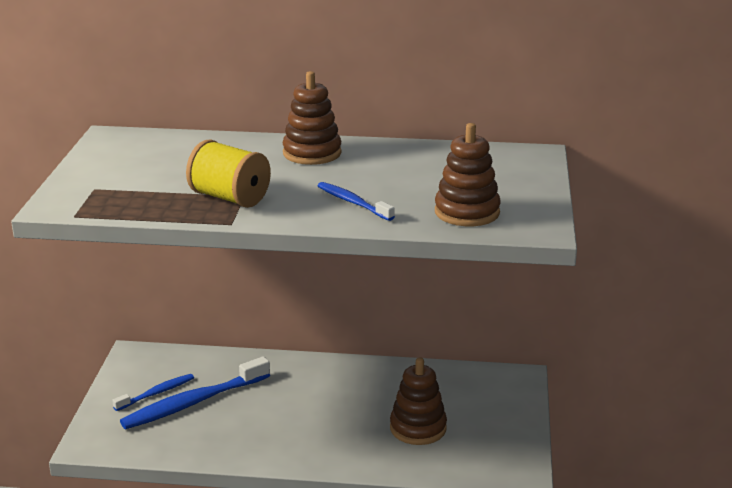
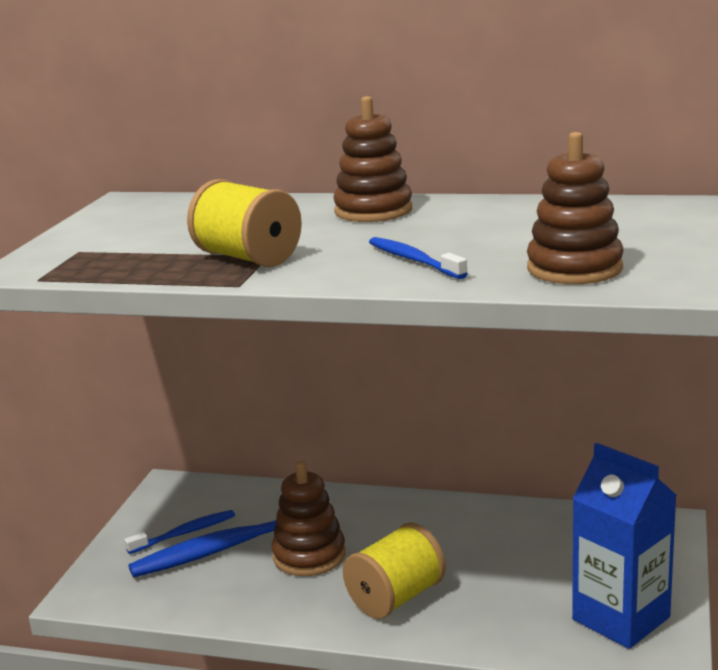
camera: 10 degrees right, 5 degrees down
(328, 438) = (396, 598): none -> yellow spool
(418, 428) = (520, 588): brown stacking toy -> brown stacking toy (309, 556)
(490, 447) = (621, 618): none -> blue carton

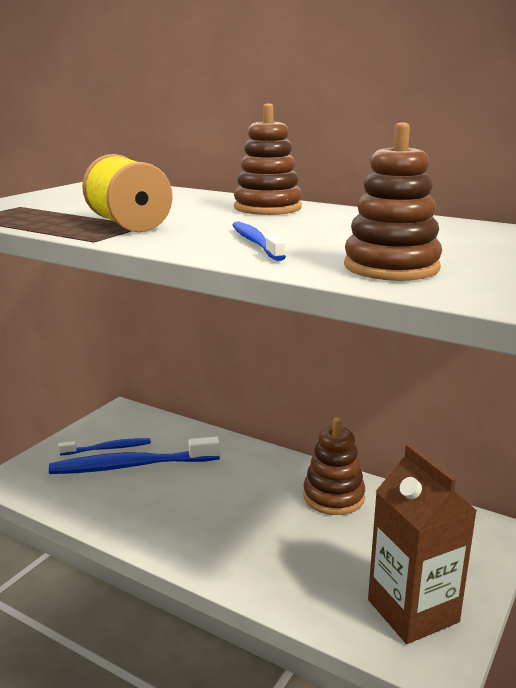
camera: 15 degrees right, 0 degrees up
(309, 556) = (185, 487): brown stacking toy -> brown stacking toy (333, 497)
(396, 598) = (230, 540): yellow spool -> none
(621, 618) = (412, 611): blue carton -> brown carton

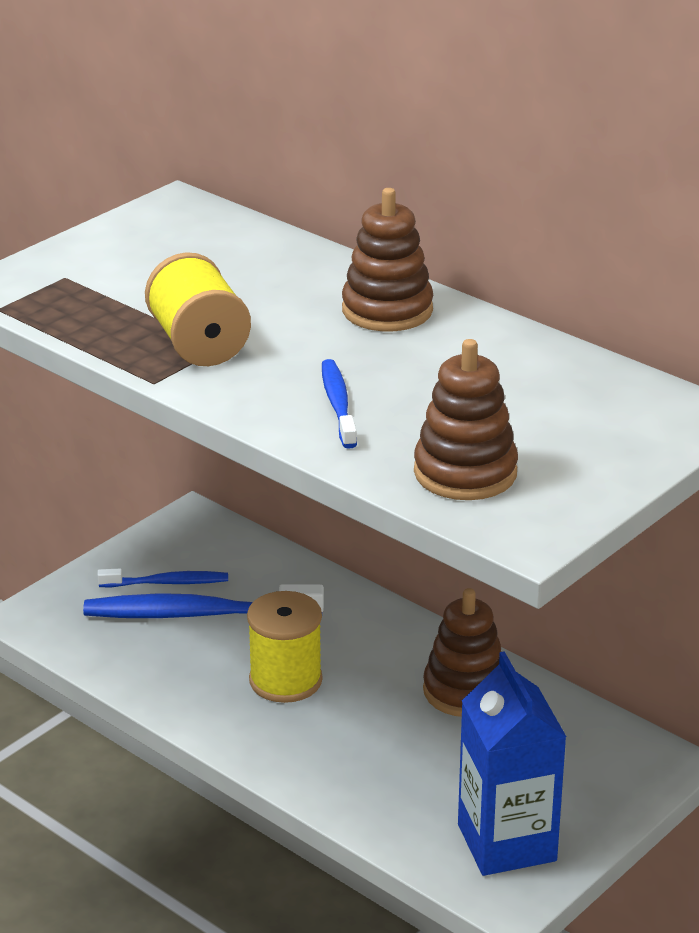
camera: 10 degrees right, 10 degrees up
(203, 503) = (285, 680): none -> yellow spool
(412, 611) = (506, 843): brown carton -> blue carton

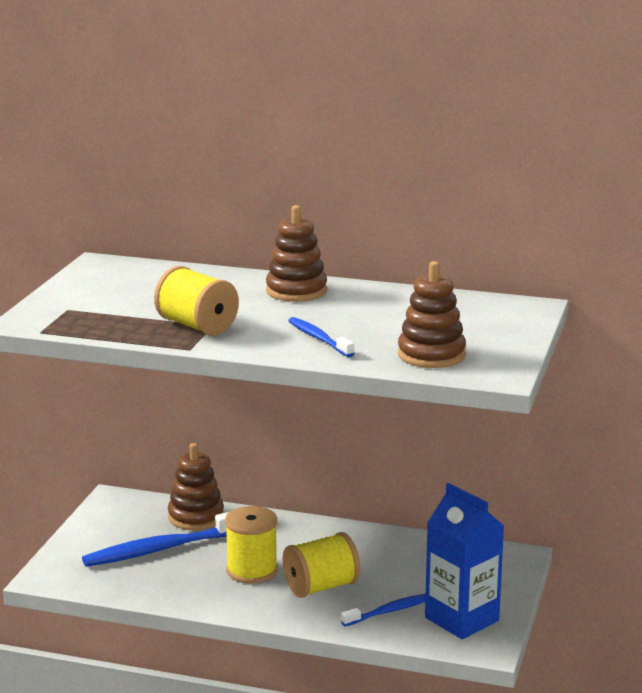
camera: 25 degrees left, 10 degrees down
(167, 583) = (126, 537): blue toothbrush -> blue toothbrush (389, 611)
(356, 733) = (321, 587): none -> yellow spool
(465, 691) = (370, 549): brown stacking toy -> brown stacking toy (196, 517)

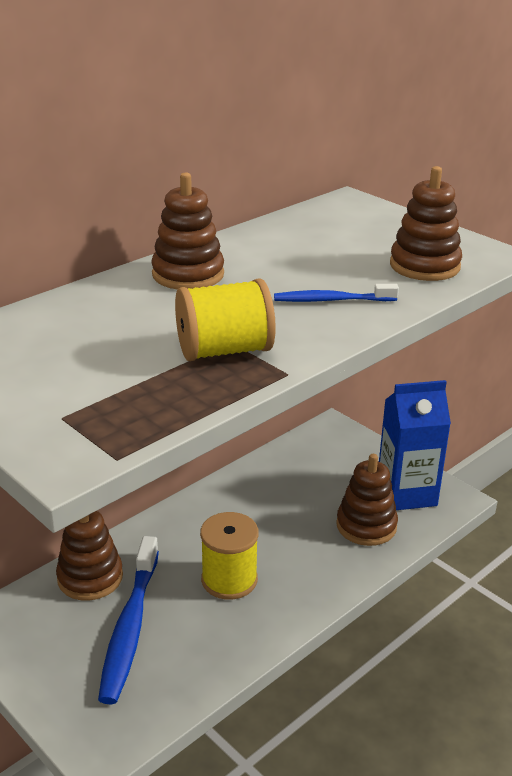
camera: 60 degrees left, 10 degrees up
(321, 587) = (295, 548): yellow spool -> none
(389, 611) = (366, 526): blue toothbrush -> brown stacking toy

